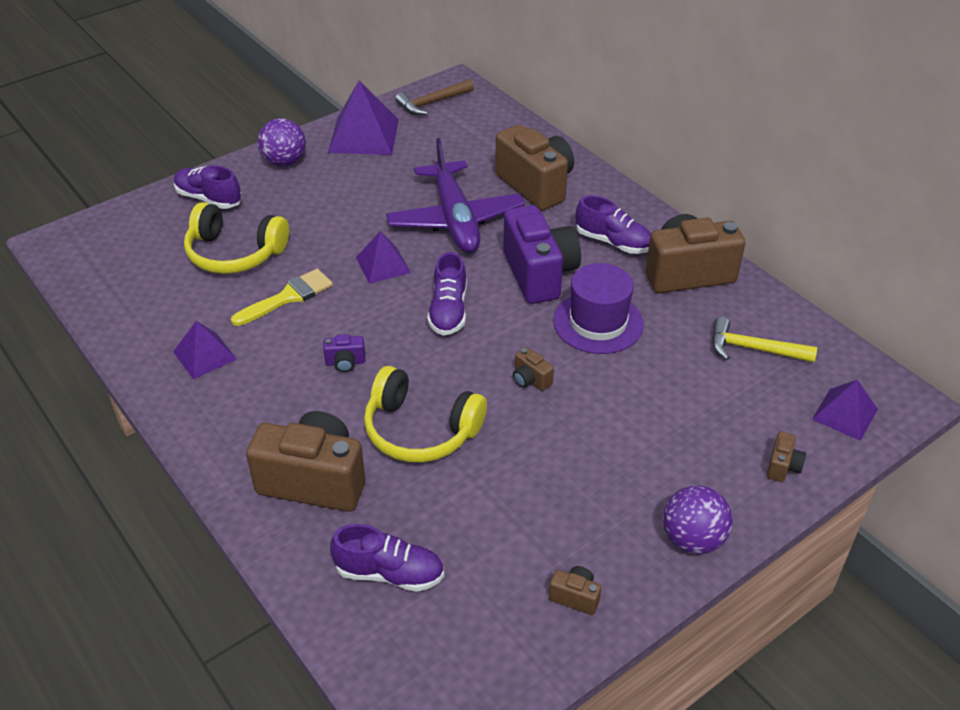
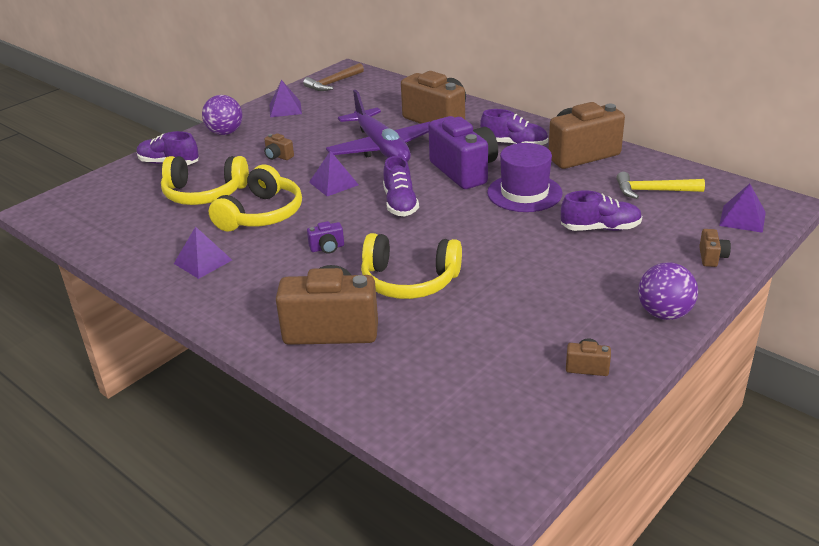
camera: 10 degrees left, 10 degrees down
(288, 297) = (261, 214): yellow brush -> yellow headphones
(363, 135) = (285, 109): purple pyramid -> purple pyramid, size x0.60
(389, 573) = (423, 378): purple shoe -> purple shoe (600, 228)
(530, 380) = (486, 235): brown camera -> brown camera (278, 156)

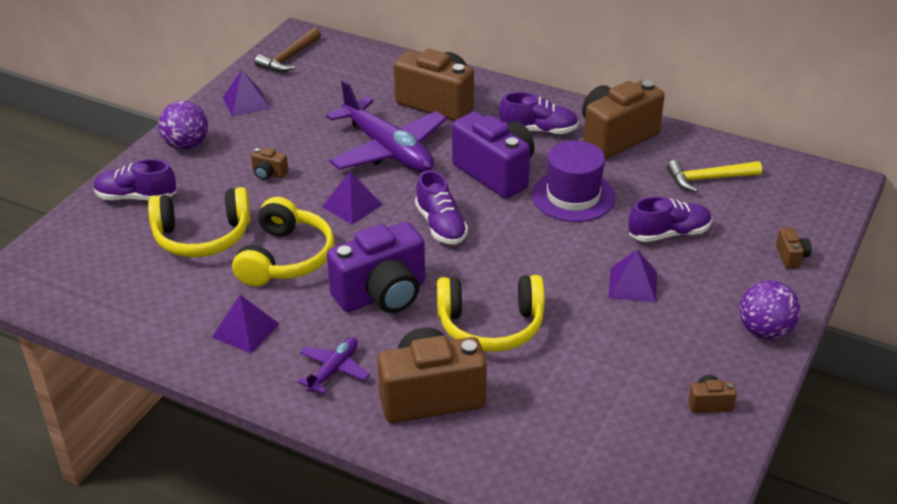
camera: 15 degrees left, 5 degrees up
(259, 298) = (334, 370): none -> purple plane
(327, 248) = (382, 294): purple camera -> purple camera, size x2.38
(742, 218) = (808, 205): purple pyramid -> purple pyramid (633, 284)

